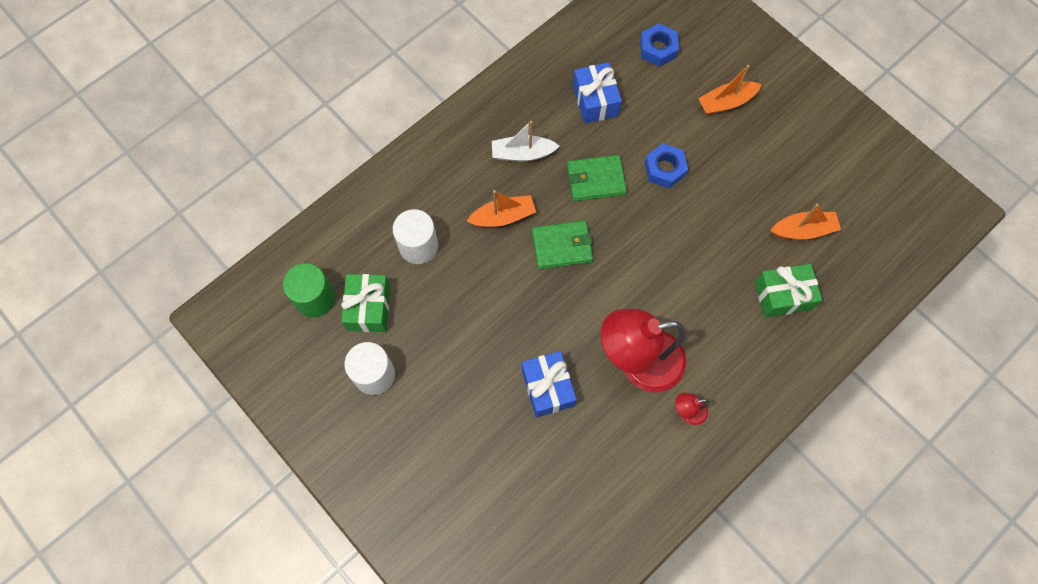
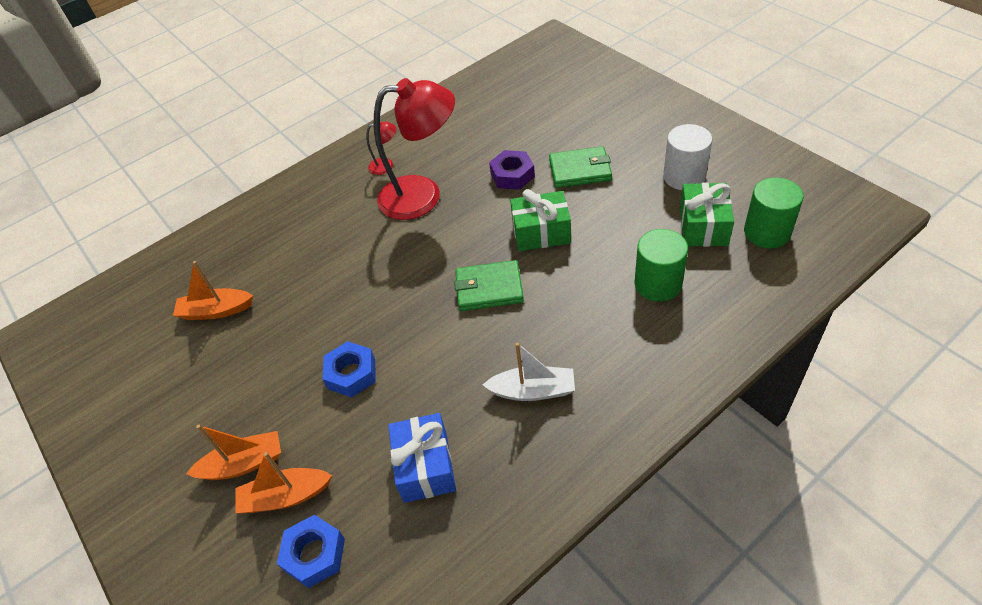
camera: 170 degrees left, 20 degrees down
(418, 246) = (658, 284): white cylinder -> green cylinder
(503, 217) = (558, 316): orange boat -> orange boat (285, 496)
(547, 388) = (512, 175): blue gift -> purple nut
(595, 180) = (440, 360): green wallet -> green wallet (580, 170)
(783, 296) = (265, 252): green gift -> green gift (541, 232)

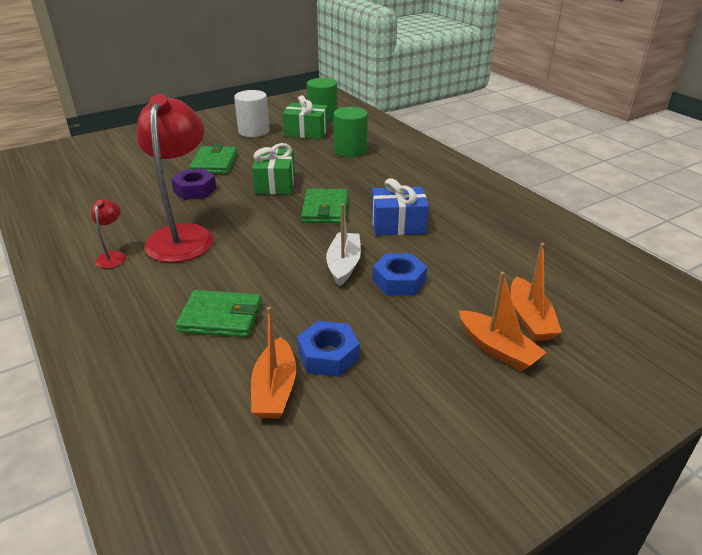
camera: 90 degrees left, 15 degrees down
(243, 464) = (497, 349): orange boat -> orange boat turned 150 degrees clockwise
(301, 257) = (221, 317): none -> green wallet
(314, 554) = (580, 300): blue nut -> blue nut (328, 355)
(425, 466) = (496, 245): blue gift -> blue gift (398, 224)
(532, 391) = (432, 199): white boat -> white boat (344, 265)

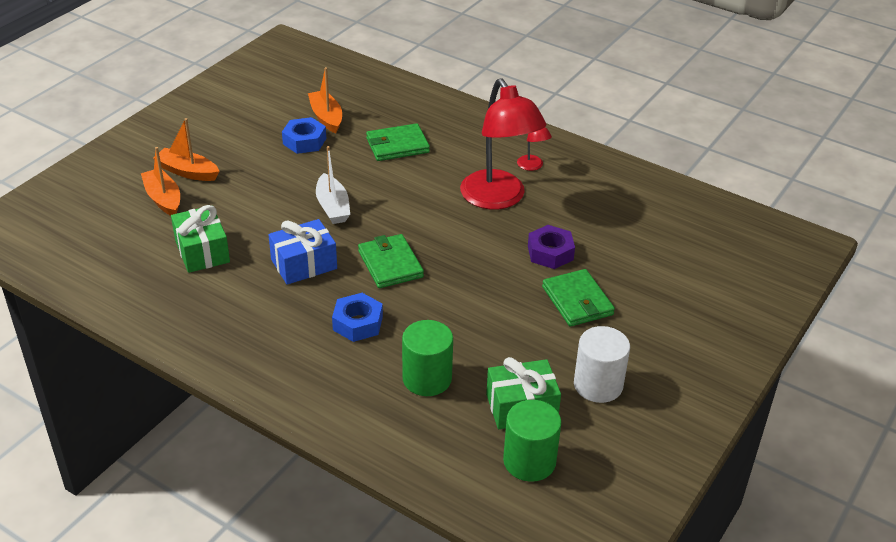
camera: 155 degrees right, 5 degrees up
(275, 184) = (473, 286): green gift -> green gift (202, 251)
(399, 281) = (278, 204): blue nut -> blue nut (357, 323)

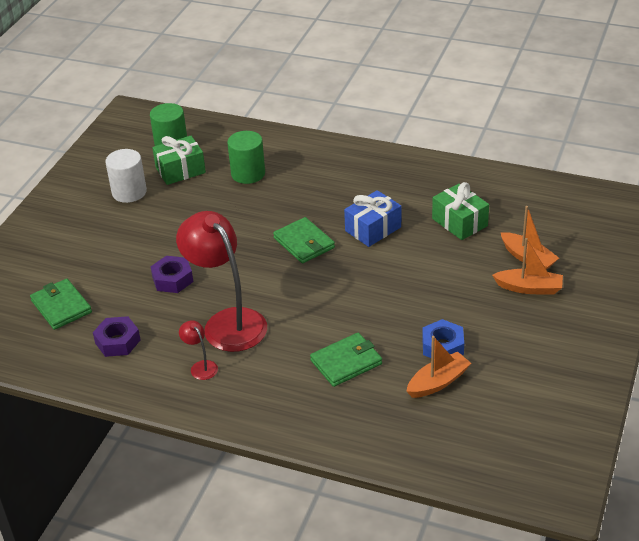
camera: 170 degrees right, 0 degrees up
(326, 117) = (438, 382): orange boat -> orange boat turned 90 degrees counterclockwise
(333, 207) = (376, 282): white boat -> none
(357, 323) = (310, 197): blue nut -> none
(577, 301) = (147, 245): green wallet -> green wallet (61, 306)
(612, 202) = (117, 341): none -> purple nut

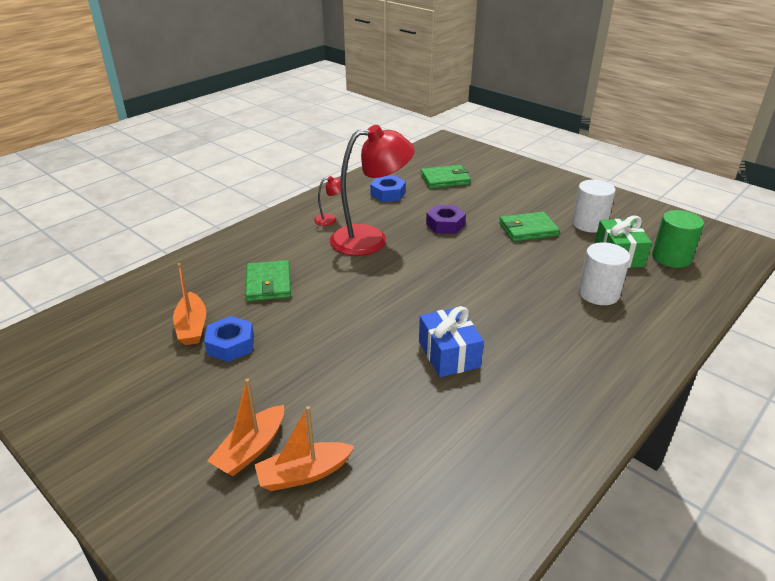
camera: 110 degrees right, 5 degrees down
(117, 341) = (388, 194): purple nut -> blue nut
(248, 174) = (598, 293): green cylinder -> white cylinder
(304, 243) = (453, 301): green wallet -> green wallet (528, 229)
(459, 222) = (419, 434): green gift -> none

